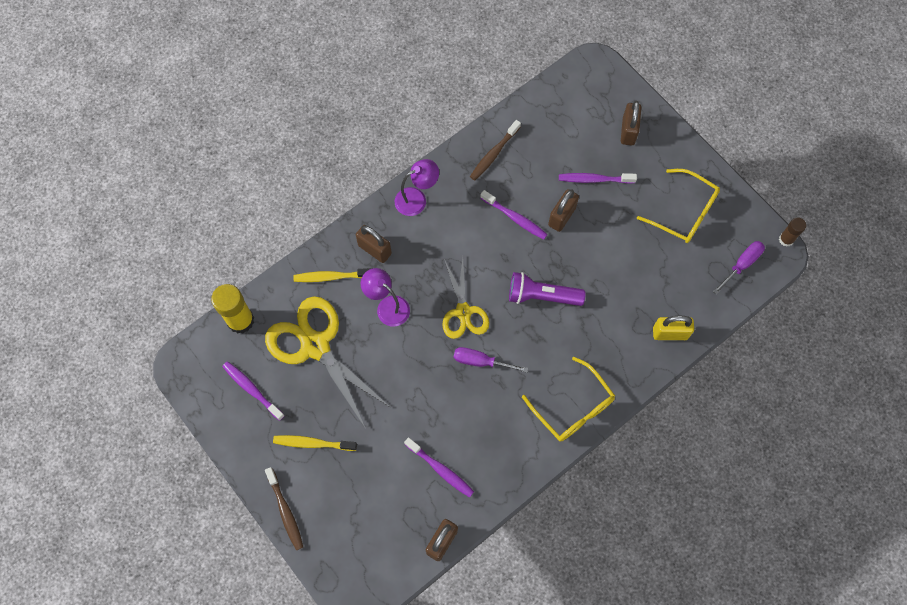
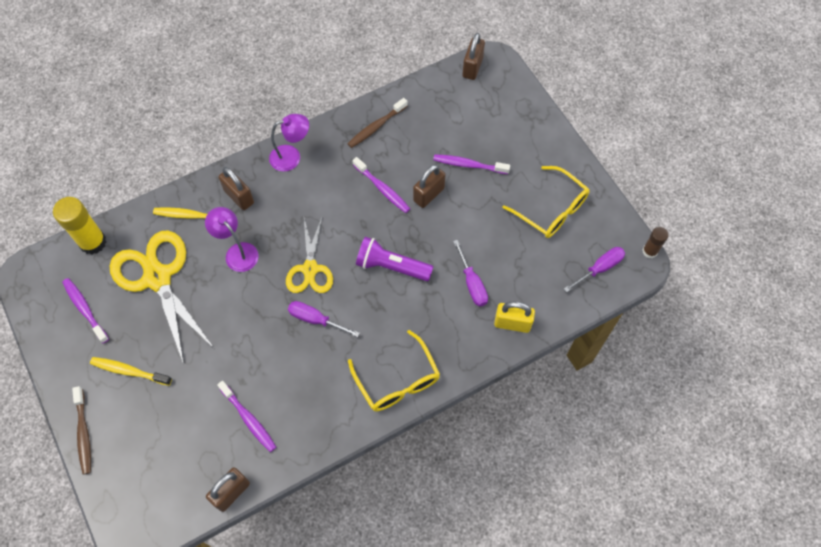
camera: 10 degrees right, 5 degrees down
(623, 300) = (472, 284): none -> purple screwdriver
(628, 131) = (512, 125): brown padlock -> brown padlock (472, 67)

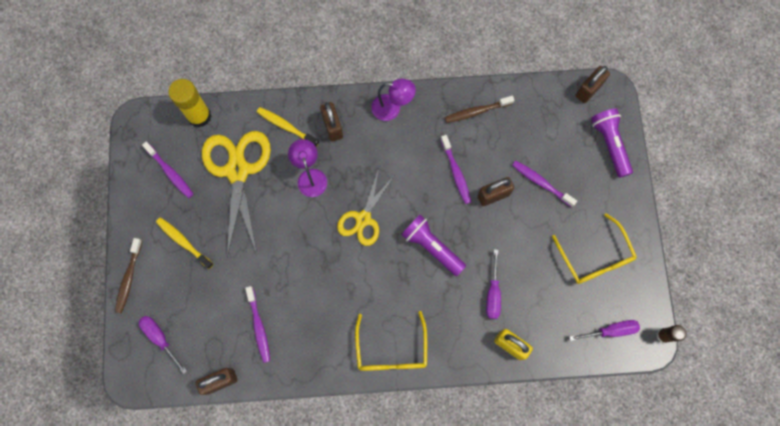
camera: 25 degrees right, 10 degrees up
(85, 309) = (170, 172): purple toothbrush -> purple toothbrush turned 150 degrees clockwise
(315, 319) = (348, 265): purple screwdriver -> purple screwdriver (160, 338)
(515, 106) = (609, 144): none -> purple flashlight

